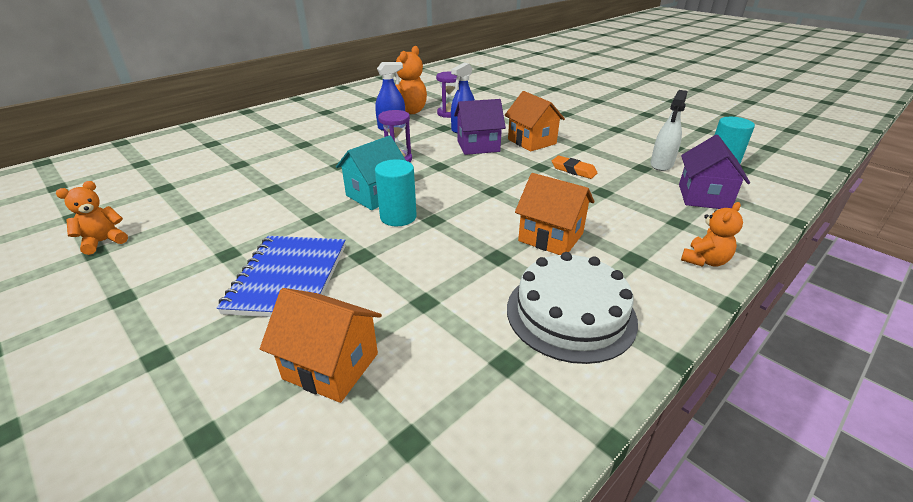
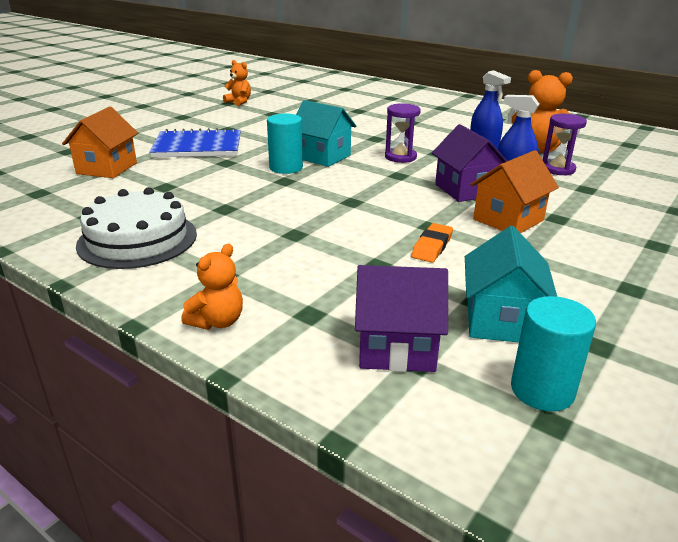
camera: 80 degrees right, 5 degrees down
(551, 237) = (260, 231): orange house -> none
(661, 164) = (501, 320): white spray bottle -> turquoise house
(704, 261) = (217, 321): orange teddy bear -> orange teddy bear turned 90 degrees counterclockwise

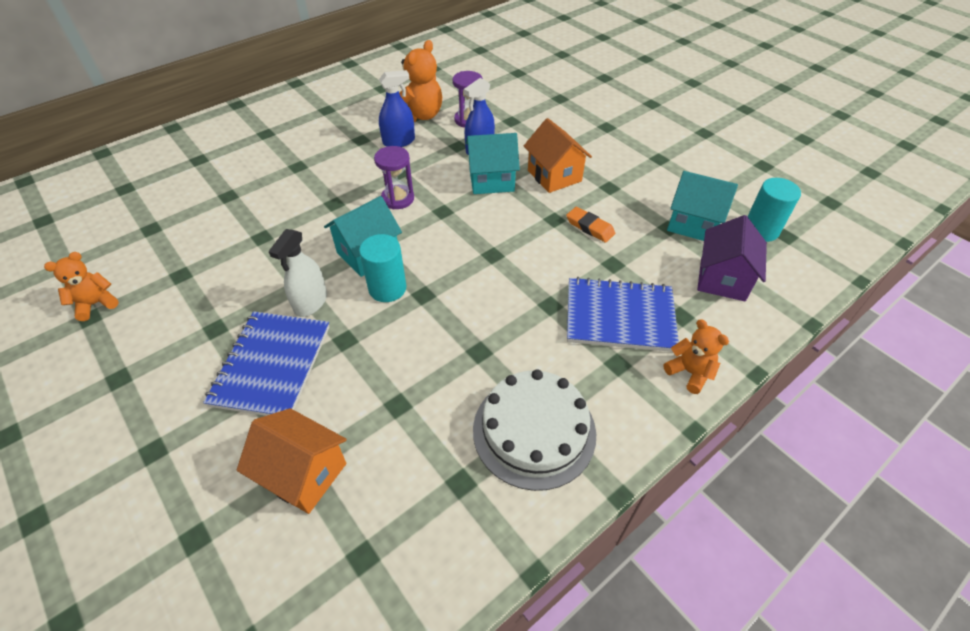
camera: 75 degrees left, 20 degrees up
(260, 148) = (311, 302): none -> white spray bottle
(292, 273) = (619, 317): none -> blue notebook
(465, 190) = (491, 180): purple house -> turquoise house

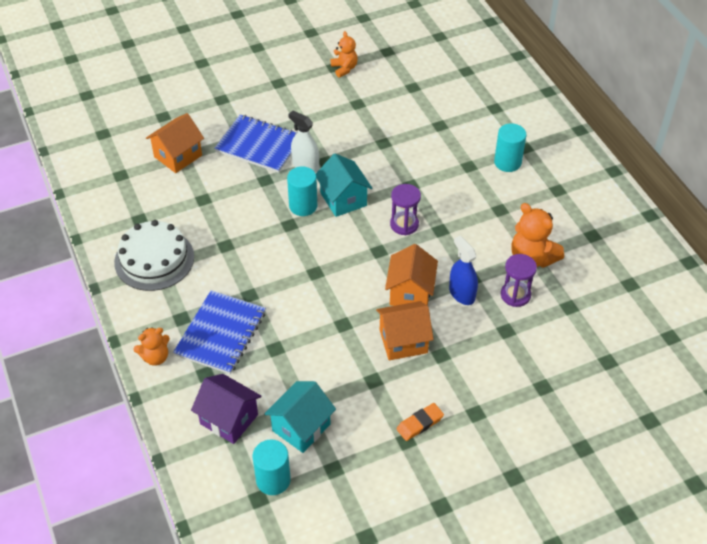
camera: 105 degrees right, 0 degrees up
(289, 142) = (507, 162): none -> turquoise cylinder
(399, 141) = (489, 236): blue spray bottle -> none
(491, 180) = (410, 292): turquoise house -> orange house
(590, 227) = (324, 346): orange eraser -> orange eraser (420, 423)

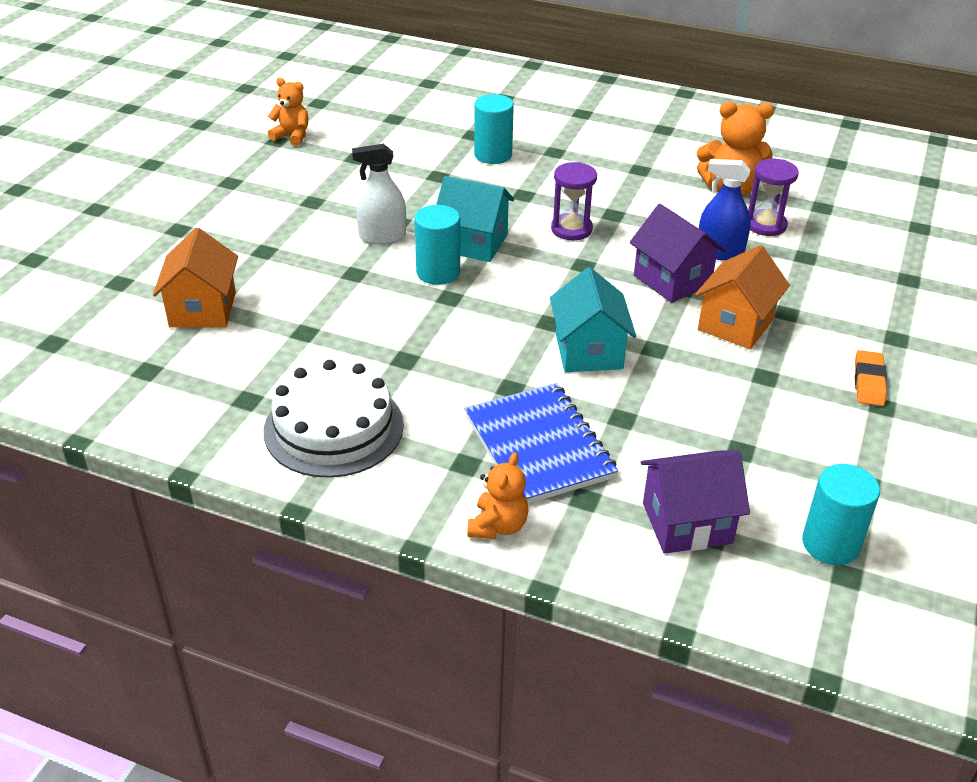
camera: 45 degrees left, 10 degrees down
(259, 145) = (296, 247): blue notebook -> none
(301, 427) = (772, 471): turquoise house -> turquoise house (589, 351)
(410, 292) = (672, 280): orange house -> purple house
(507, 162) = (585, 131): turquoise cylinder -> turquoise cylinder (493, 155)

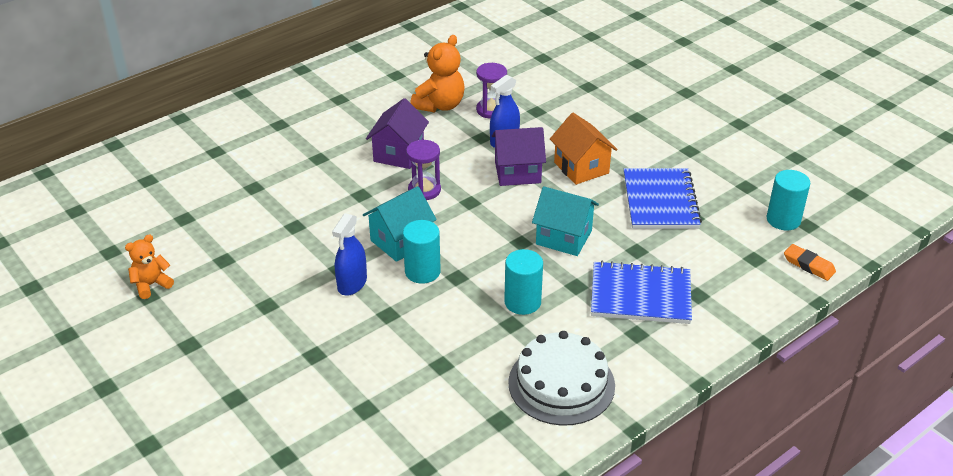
camera: 60 degrees left, 0 degrees up
(202, 309) = (367, 414): orange house -> none
(382, 236) = (352, 283): white spray bottle -> blue spray bottle
(493, 155) = (293, 188): turquoise cylinder -> turquoise cylinder (522, 302)
(498, 526) = (700, 340): orange teddy bear -> none
(687, 523) = (740, 263): purple house -> purple house (399, 153)
(742, 409) = (660, 201): none -> blue notebook
(869, 382) = (667, 145): orange eraser -> orange eraser (809, 265)

